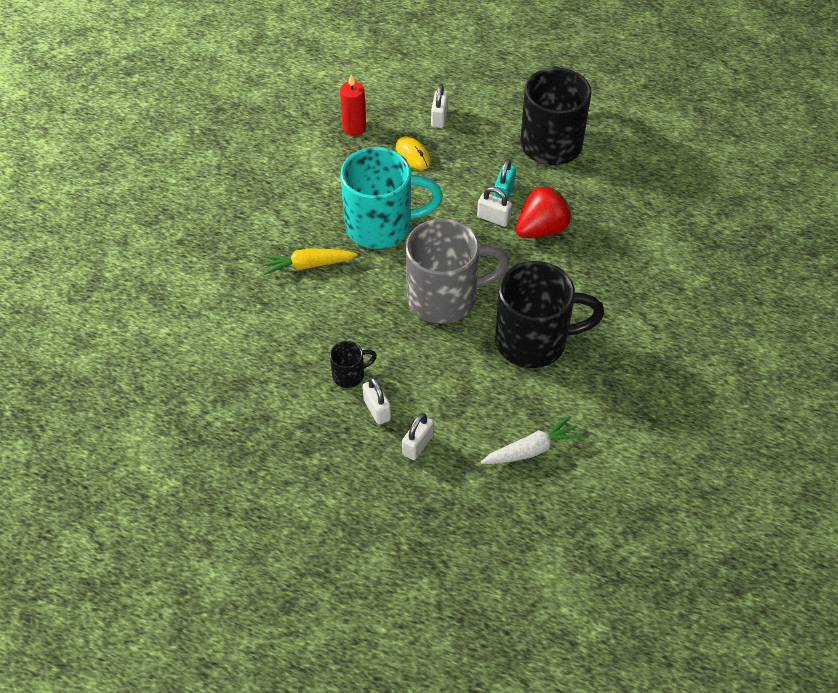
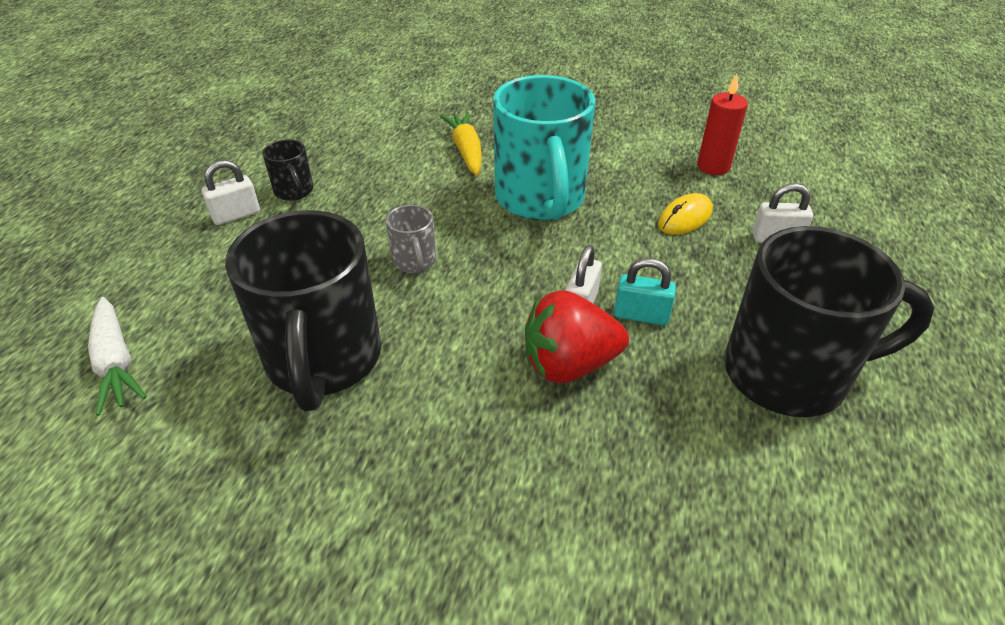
camera: 85 degrees right, 10 degrees down
(417, 445) = (170, 250): white padlock -> none
(445, 298) = (414, 262): grey mug -> grey mug, size x0.44
(541, 229) = (569, 364): red strawberry -> red strawberry turned 120 degrees clockwise

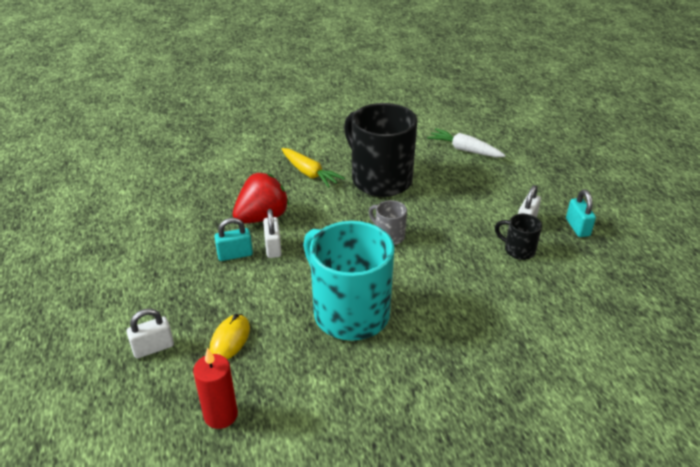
camera: 150 degrees right, 5 degrees down
(195, 189) = (577, 227): none -> turquoise padlock
(466, 151) = (448, 338): yellow carrot -> yellow carrot (309, 173)
(789, 374) = (142, 253): black mug -> none

